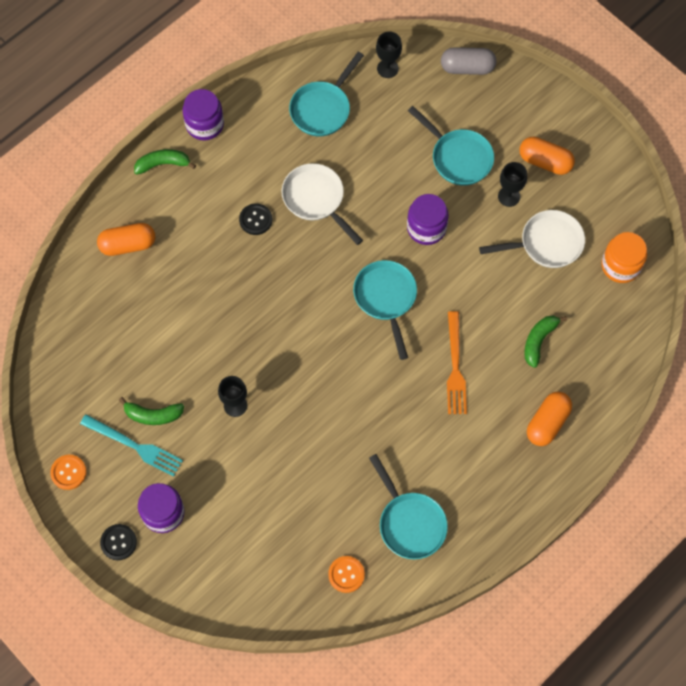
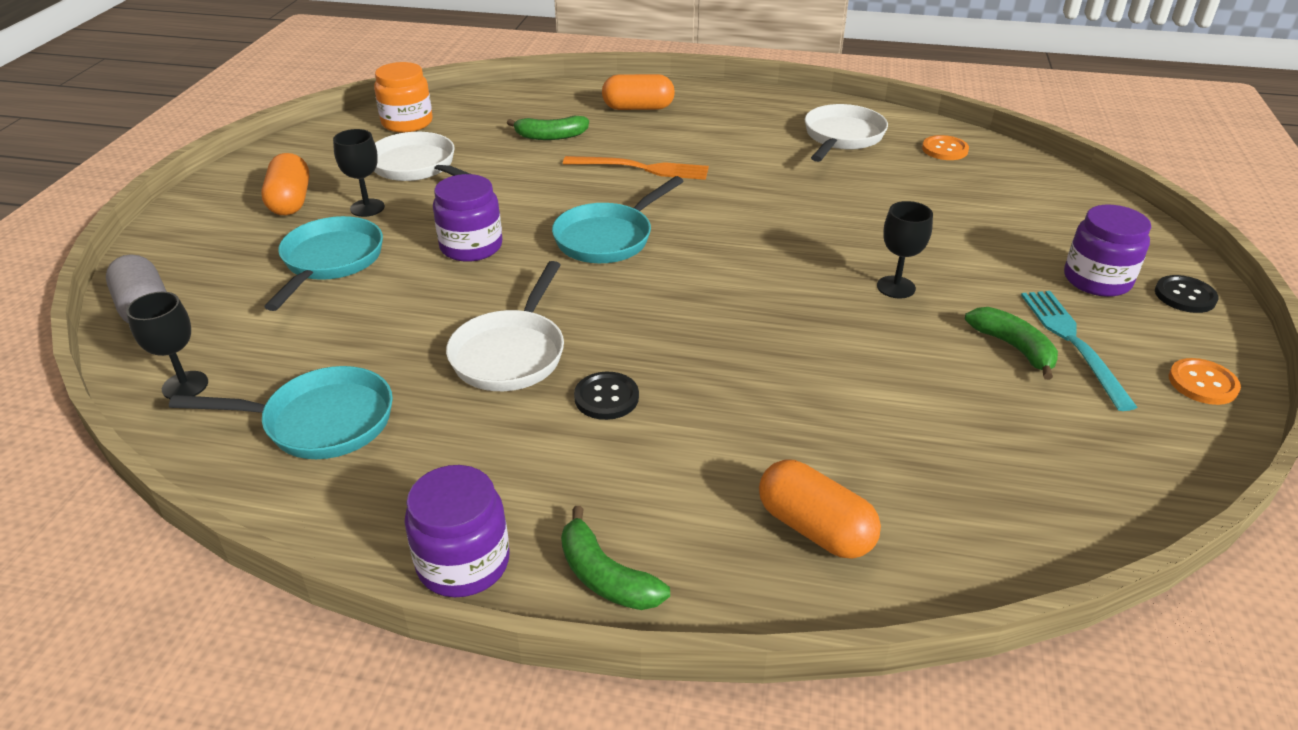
camera: 125 degrees left, 30 degrees down
(409, 523) = (842, 137): turquoise pan -> white pan
(455, 367) = (641, 168): orange fork -> orange fork turned 45 degrees clockwise

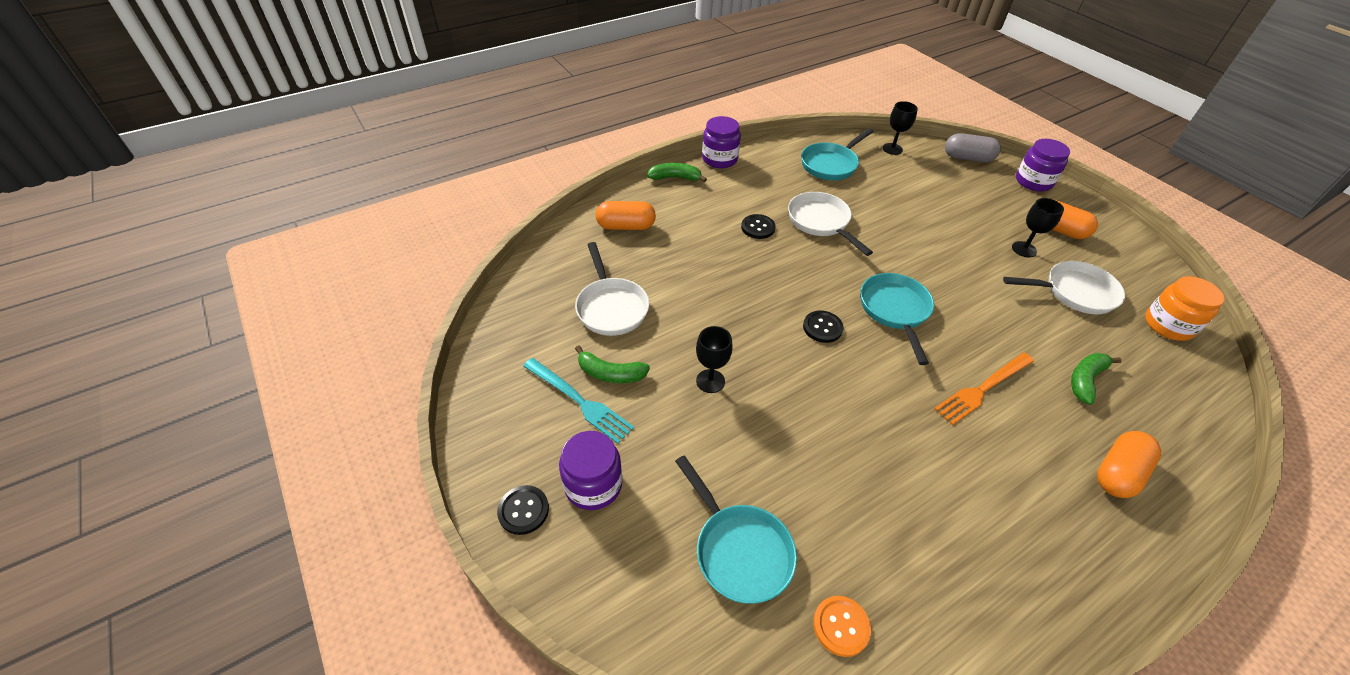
camera: 135 degrees right, 10 degrees up
(330, 261) = (966, 214): turquoise pan -> turquoise pan (739, 550)
(471, 246) = (937, 260): purple jar -> purple jar (1033, 182)
(708, 264) = (822, 327): none -> black button
(842, 137) = (936, 568): white pan -> white pan (611, 307)
(1202, 383) = (490, 415): orange button -> none

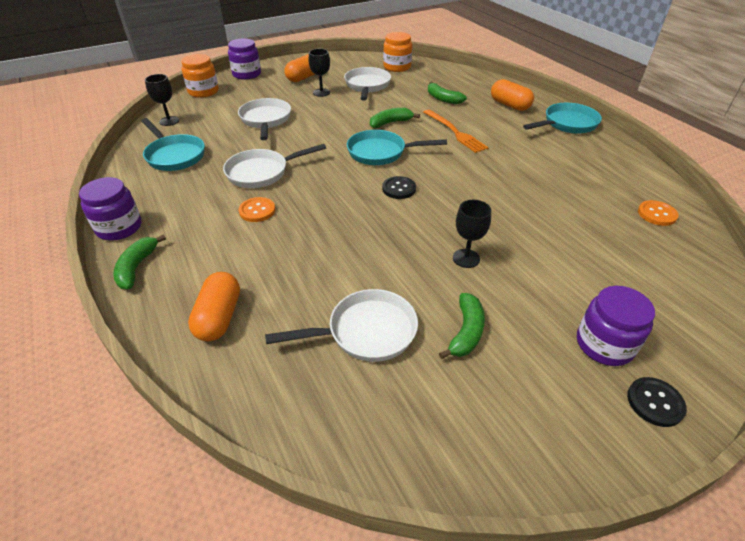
camera: 85 degrees left, 5 degrees down
(579, 401) = (508, 359): turquoise fork -> none
(739, 550) = (626, 254): turquoise pan -> turquoise pan (567, 124)
(758, 227) = (257, 211): black button -> orange button
(927, 211) = (266, 120): none -> white pan
(967, 158) = (203, 92): grey capsule -> orange jar
(975, 319) = (390, 123): none -> green banana

